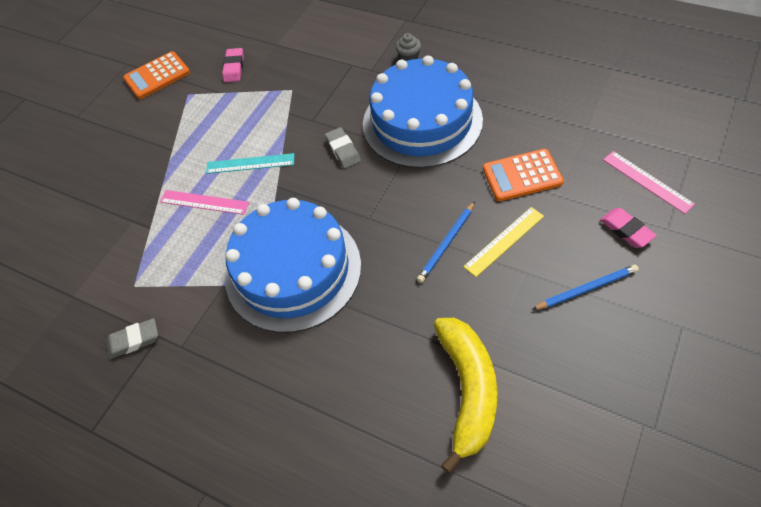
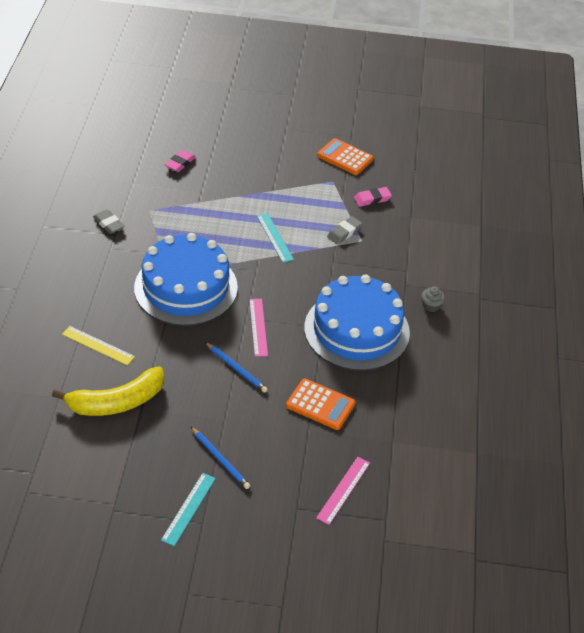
camera: 60 degrees right, 10 degrees down
(204, 202) = (230, 223): pink ruler -> pink ruler (258, 327)
(343, 150) = (307, 288): grey eraser -> grey eraser (344, 232)
(446, 243) = (236, 368): blue pencil -> blue pencil turned 150 degrees counterclockwise
(504, 241) = (250, 403): yellow ruler -> yellow ruler (98, 345)
(522, 176) = (320, 404): orange calculator -> orange calculator turned 150 degrees clockwise
(626, 230) = (285, 479): pink eraser -> pink eraser (180, 163)
(660, 338) = (188, 508): none -> turquoise ruler

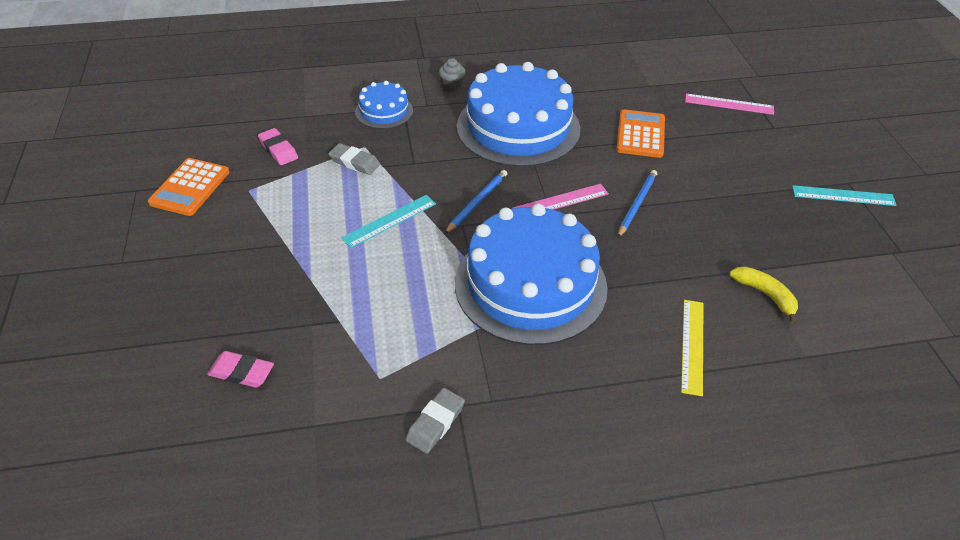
camera: 105 degrees left, 0 degrees up
(116, 402) = (765, 295): yellow banana -> yellow banana, size x0.54
(220, 459) = (766, 188): blue pencil -> blue pencil (477, 203)
(404, 259) = (384, 111): none -> blue cake

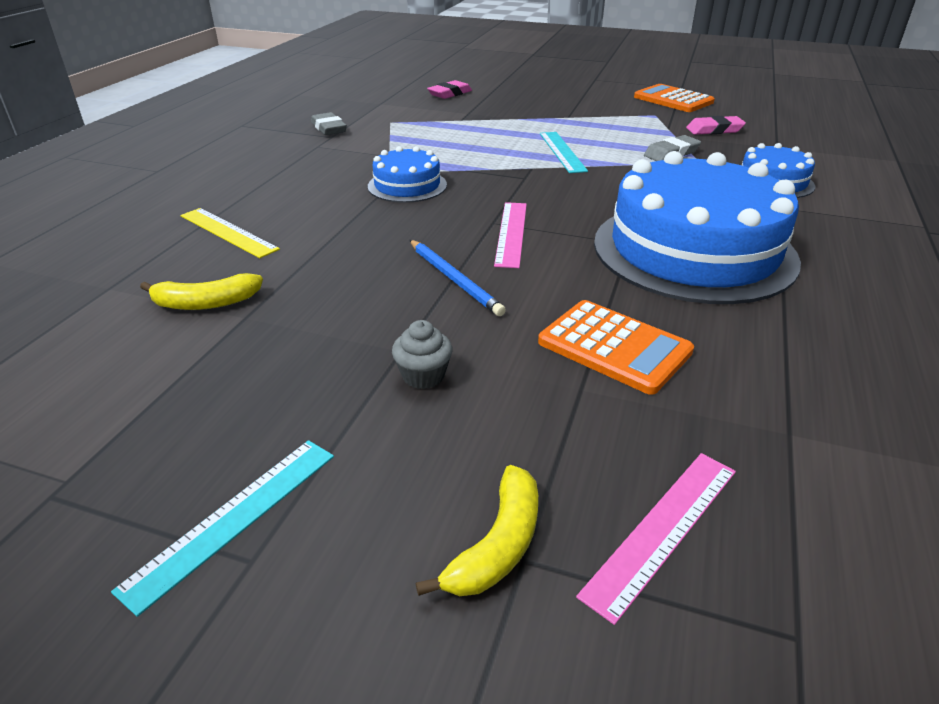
camera: 120 degrees right, 10 degrees down
(452, 84) = (834, 233): grey cupcake -> grey cupcake (423, 376)
(477, 203) = (553, 191): blue pencil -> none
(530, 284) = (407, 185): blue cake -> blue cake, size x0.48
(776, 134) = (497, 545): none -> yellow banana

